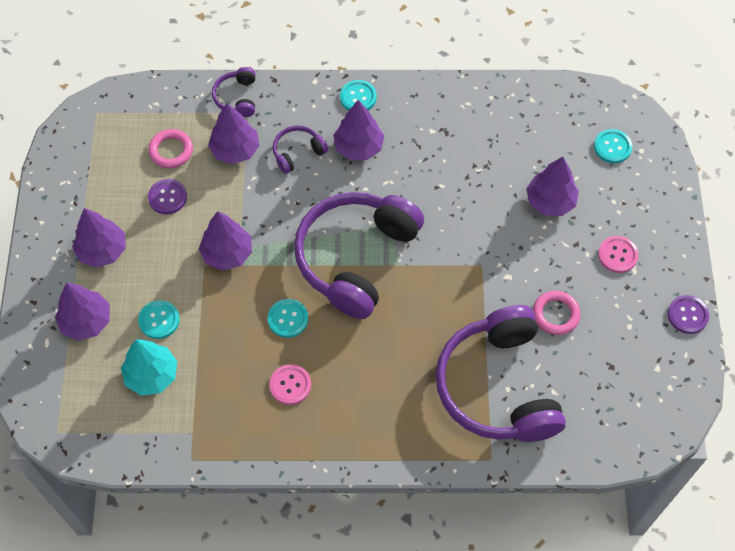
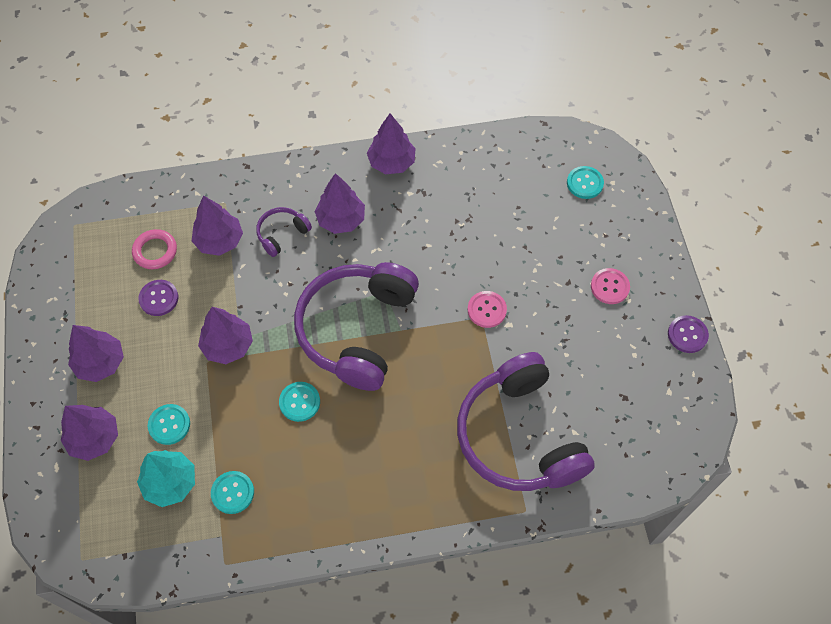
camera: 10 degrees left, 0 degrees up
(237, 97) = (213, 189): purple headphones -> none
(290, 385) = (313, 469): pink button -> pink button (487, 310)
(358, 97) = (332, 171): turquoise button -> turquoise button (232, 493)
(550, 201) = (536, 244): purple tree -> purple tree (391, 162)
(555, 314) = (562, 355): pink ring -> none

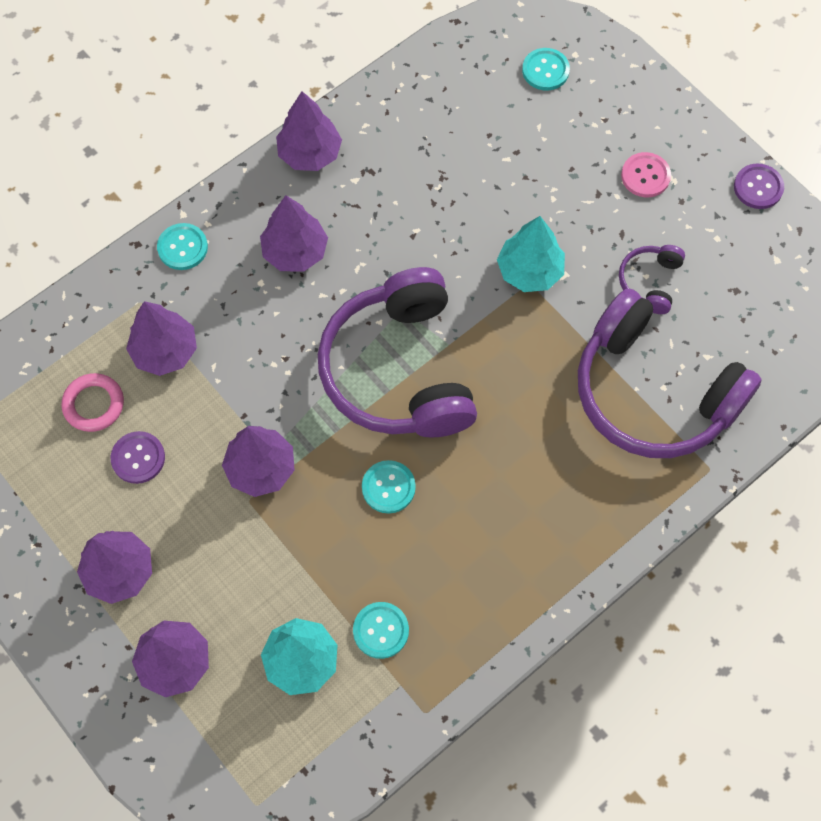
camera: 30 degrees left, 5 degrees up
(169, 425) = (254, 596): turquoise button -> turquoise button (182, 247)
(282, 234) = (236, 304): purple headphones -> purple headphones (650, 282)
(487, 310) = (529, 271): pink button -> turquoise tree

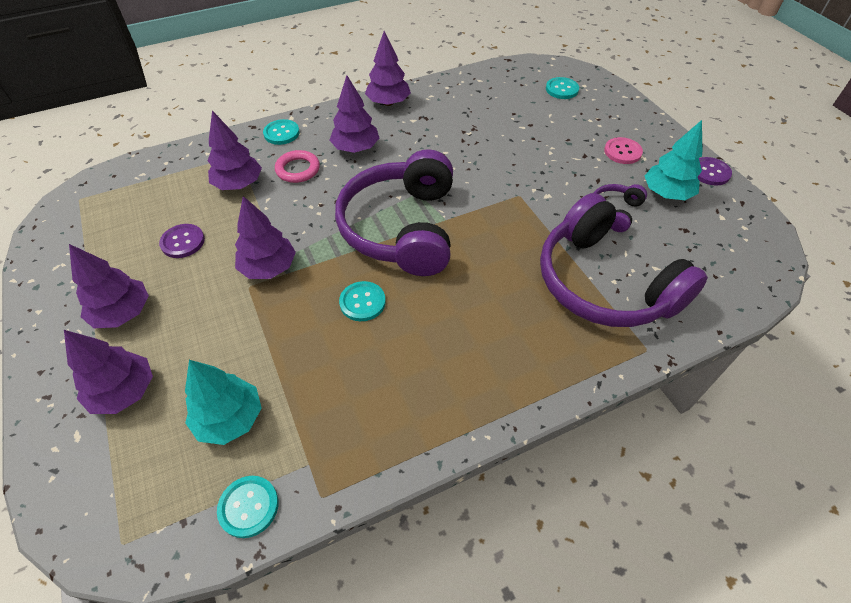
camera: 15 degrees right, 15 degrees down
(94, 404) = (172, 204): pink ring -> pink ring (298, 169)
(381, 630) = (310, 411): turquoise button -> turquoise button (248, 507)
(529, 271) = (521, 188): turquoise tree -> turquoise tree (666, 193)

